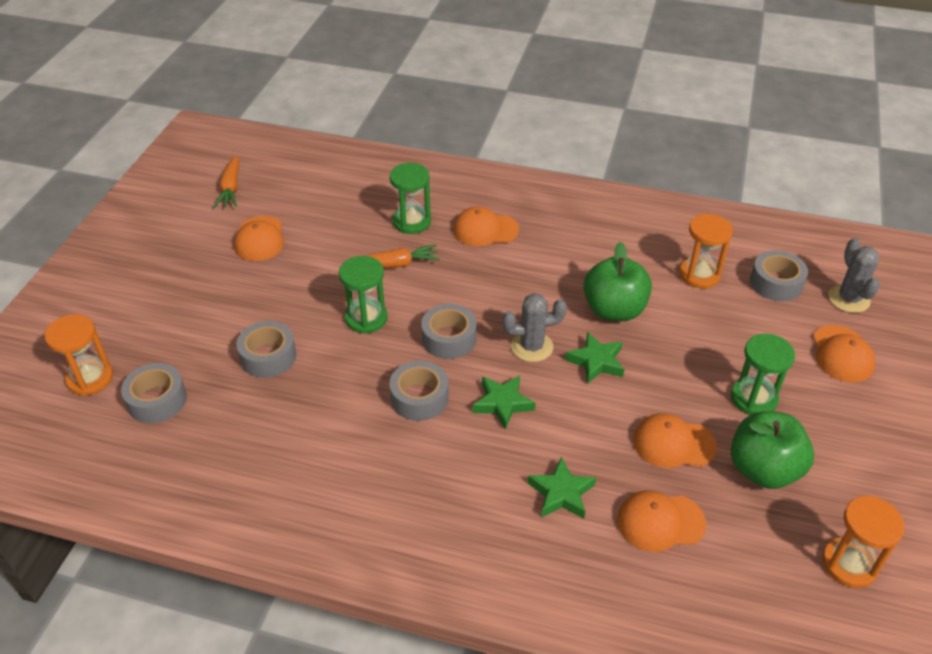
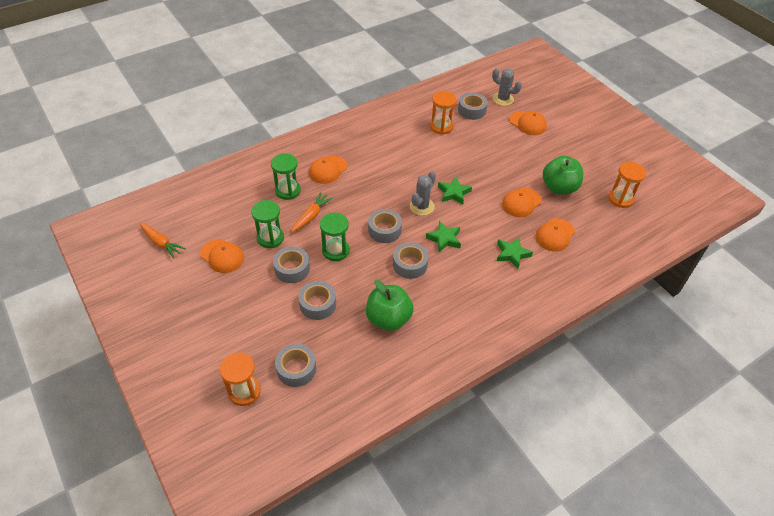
camera: 50 degrees left, 5 degrees up
(299, 301) = (292, 269): none -> grey tape
(614, 310) = (431, 166): green apple -> green apple (388, 319)
(753, 398) = (523, 163): green hourglass -> green hourglass (270, 238)

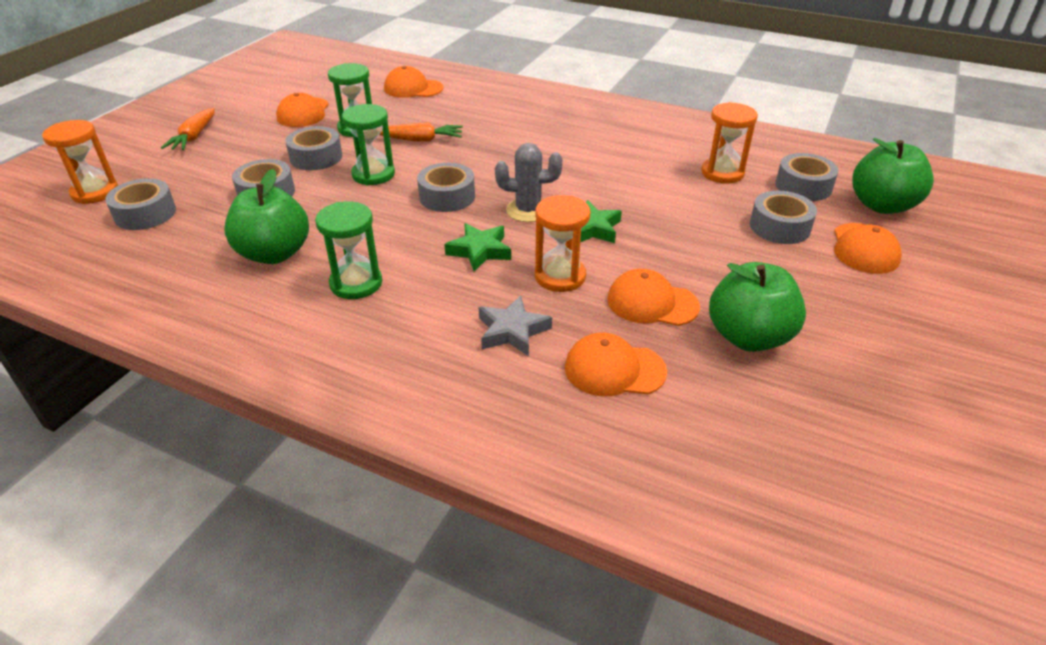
camera: 60 degrees right, 10 degrees down
(161, 243) = (296, 78): orange carrot -> orange carrot (194, 137)
(288, 191) = (449, 112): green hourglass -> green hourglass (356, 283)
(328, 170) = (517, 123): orange cap -> orange cap (413, 88)
(410, 264) = (397, 238): grey tape -> grey tape (779, 227)
(503, 99) = (882, 205): grey cactus -> green apple
(512, 254) = (512, 331): green star -> grey star
(620, 199) = (832, 438): orange hourglass -> orange hourglass (560, 276)

